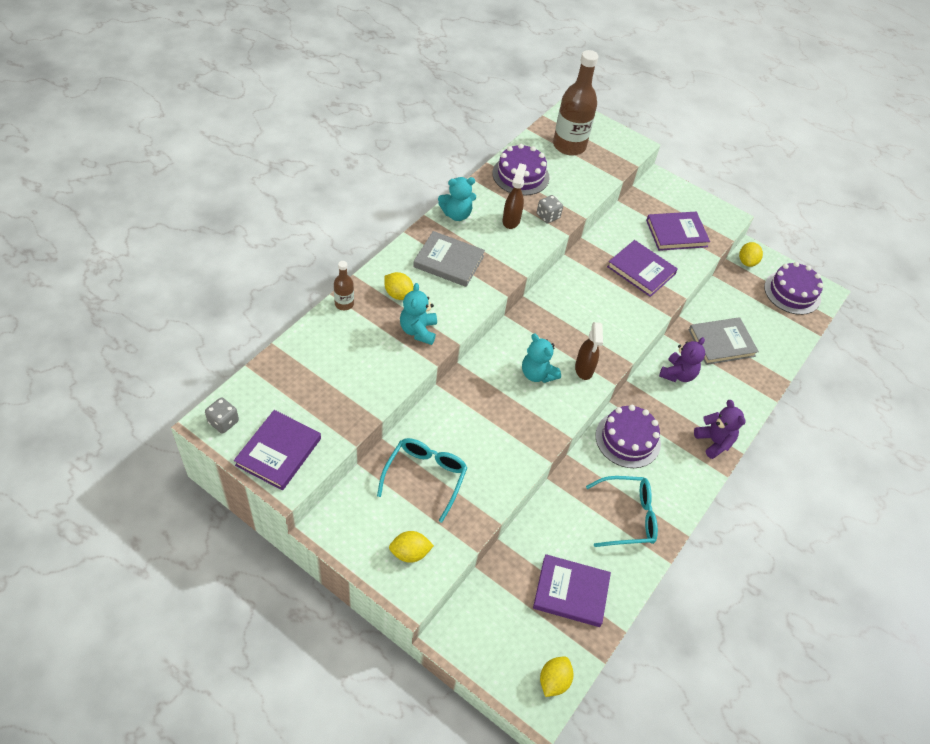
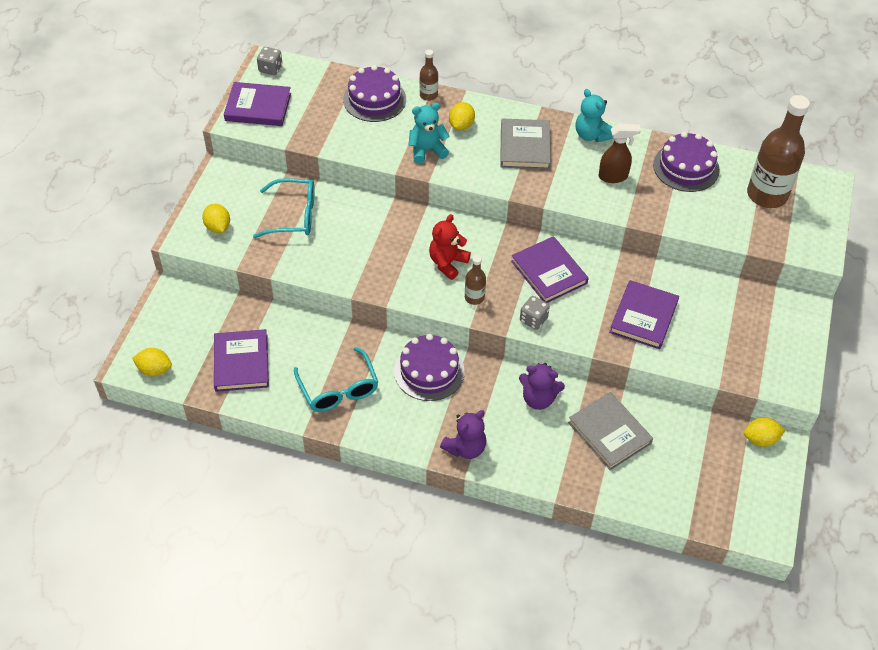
camera: 75 degrees right, 0 degrees up
(537, 374) = (447, 263): turquoise teddy bear -> red teddy bear
(548, 216) = (641, 203): grey dice -> grey dice (533, 319)
(584, 369) = (474, 297): brown spray bottle -> brown bottle
(676, 233) = (727, 338): purple book -> purple book (549, 272)
(792, 292) = (741, 496): purple cake -> purple cake (374, 99)

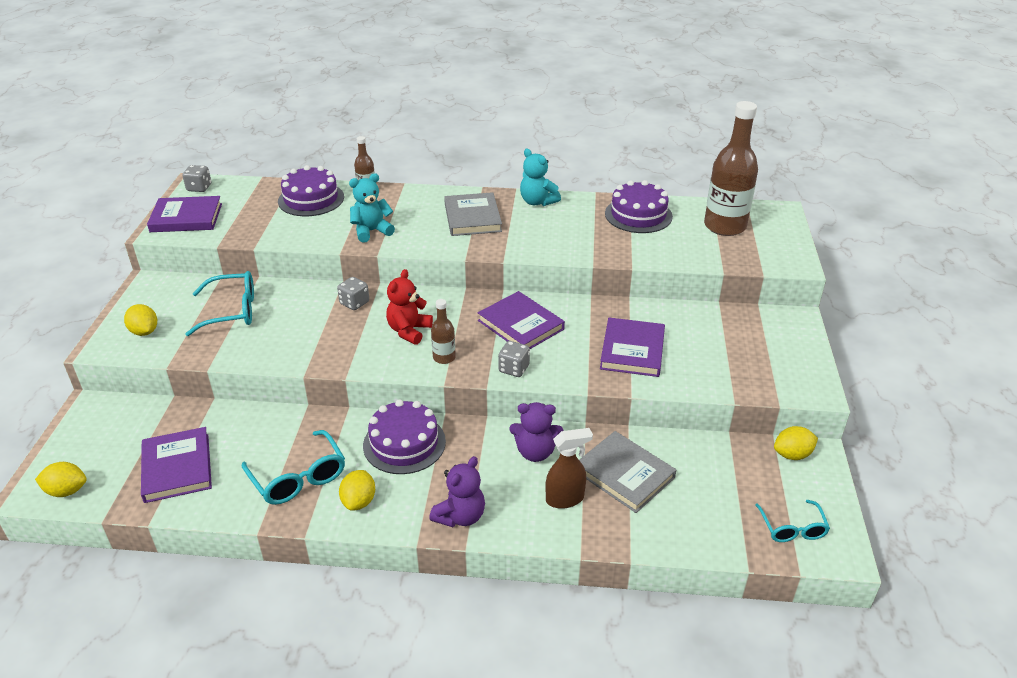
camera: 10 degrees left, 15 degrees down
(403, 223) = (354, 303): none -> grey dice
(461, 125) = (404, 209): yellow lemon -> yellow lemon (359, 501)
(613, 176) = (568, 230): brown spray bottle -> brown spray bottle (565, 499)
(736, 507) = (792, 528): none -> turquoise glasses

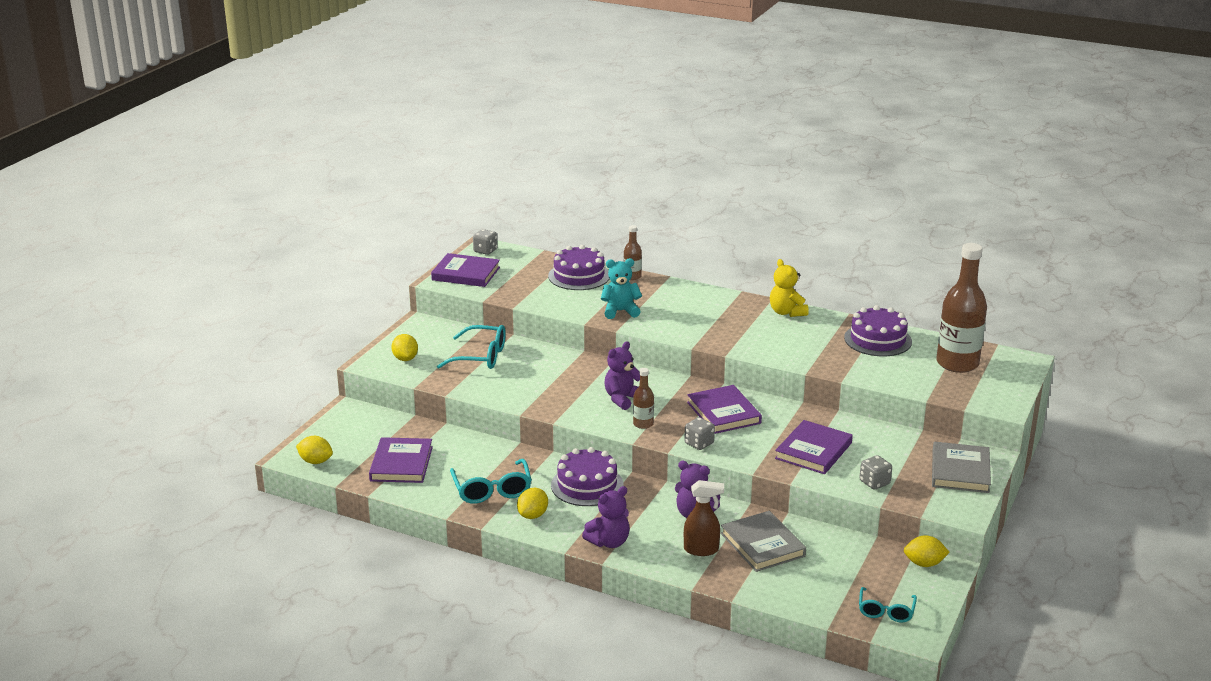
camera: 20 degrees right, 10 degrees down
(354, 303) = (586, 369): grey dice -> grey dice (874, 482)
(409, 331) = (623, 399): red teddy bear -> purple teddy bear
(472, 217) = (717, 315): grey book -> grey book (960, 471)
(537, 202) = (787, 312): turquoise teddy bear -> yellow teddy bear

